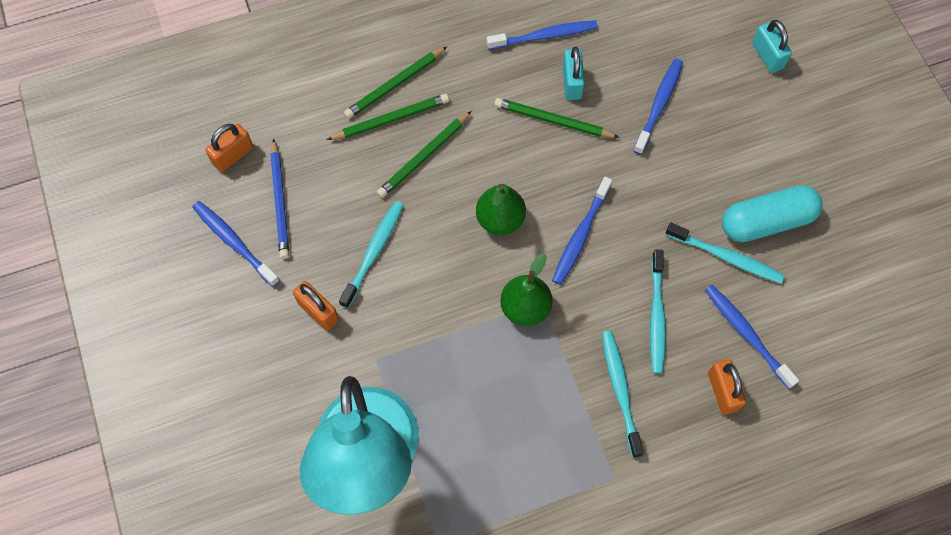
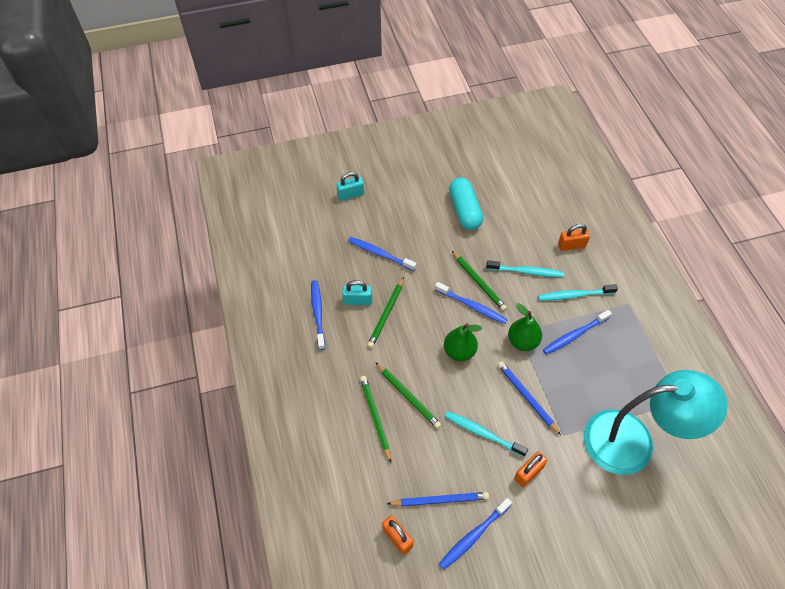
camera: 85 degrees left, 10 degrees down
(395, 85) = (346, 413): green pencil -> green pencil (478, 282)
(432, 312) = (527, 397): none -> blue pencil
(726, 257) = (487, 233): turquoise toothbrush -> none
(747, 334) = (536, 229): blue toothbrush -> blue toothbrush (575, 335)

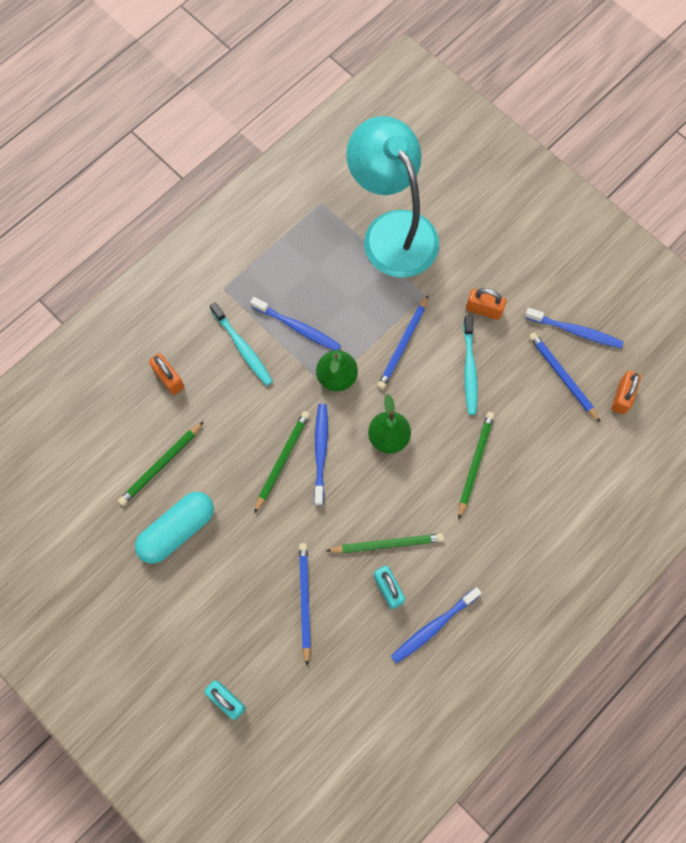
camera: 120 degrees left, 15 degrees up
(375, 417) = (519, 484): green pencil -> green pencil (161, 465)
(380, 254) = (305, 601): blue toothbrush -> blue pencil
(526, 271) = (237, 414): turquoise toothbrush -> none

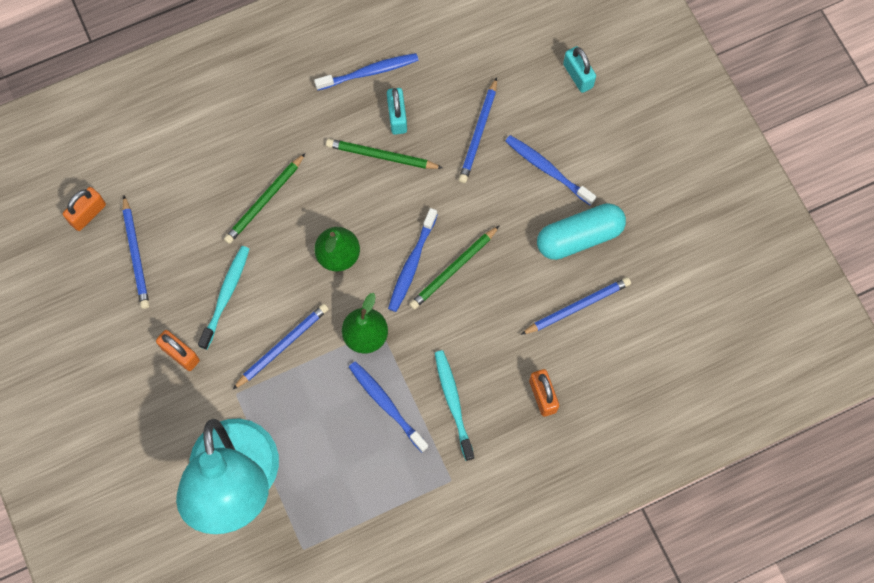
camera: 160 degrees left, 0 degrees up
(161, 465) = (577, 307): green pencil -> blue pencil
(575, 331) = (98, 297): blue toothbrush -> blue toothbrush (548, 170)

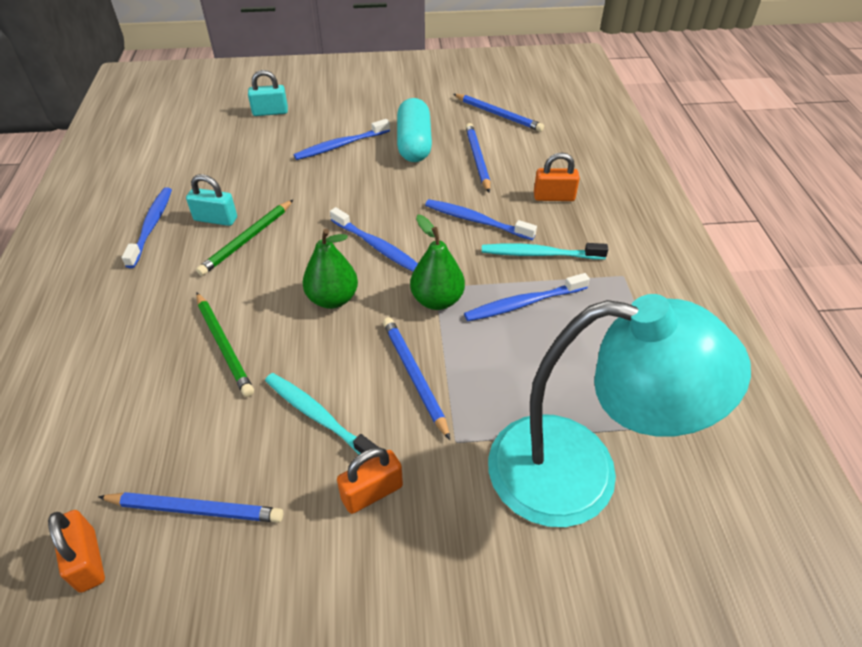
camera: 70 degrees left, 25 degrees down
(453, 269) = (399, 221): green pencil -> none
(478, 133) = (275, 174): blue pencil -> blue pencil (498, 115)
(479, 335) = (476, 221): none -> blue toothbrush

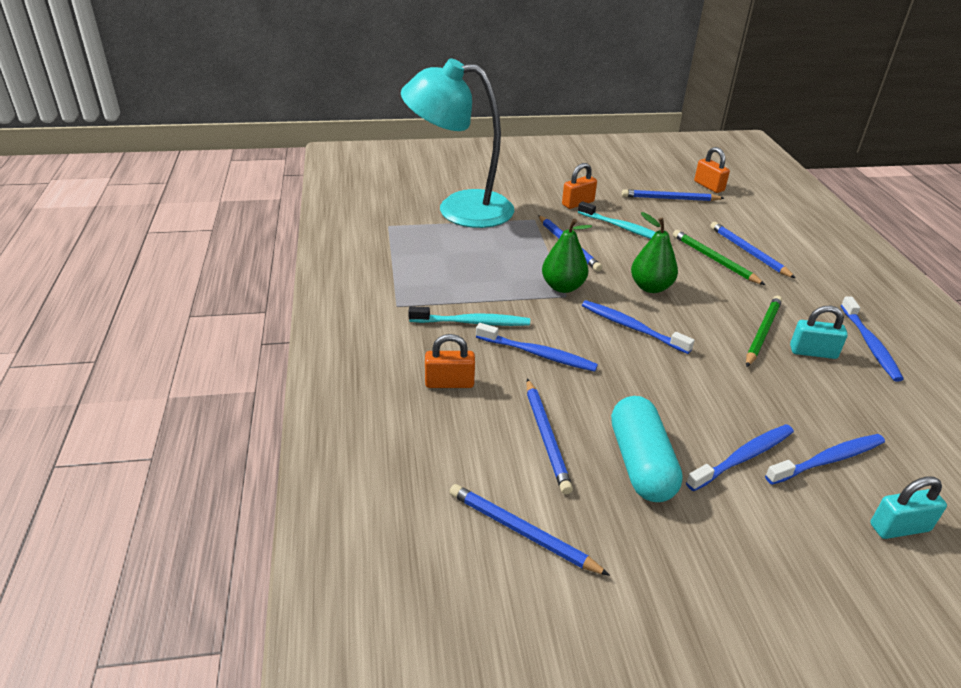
camera: 175 degrees right, 10 degrees down
(165, 360) = (748, 252): none -> blue pencil
(524, 303) = (489, 285): blue toothbrush -> blue toothbrush (827, 460)

